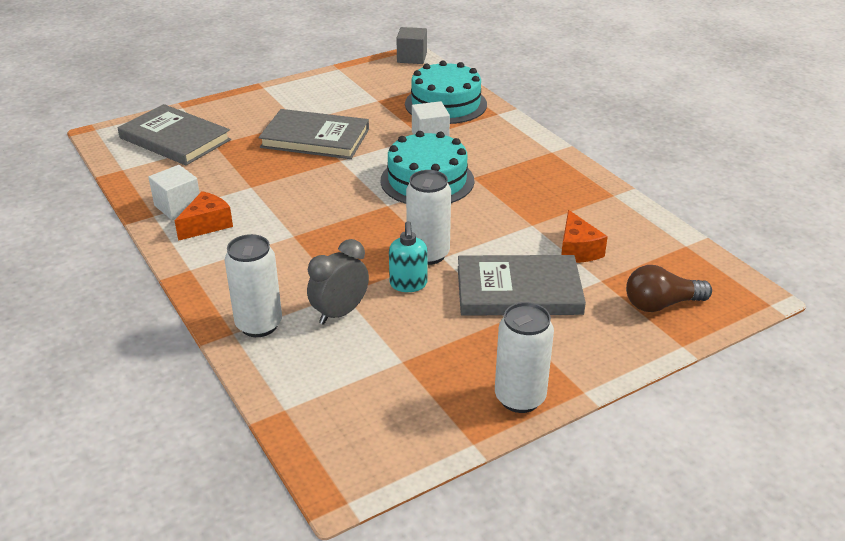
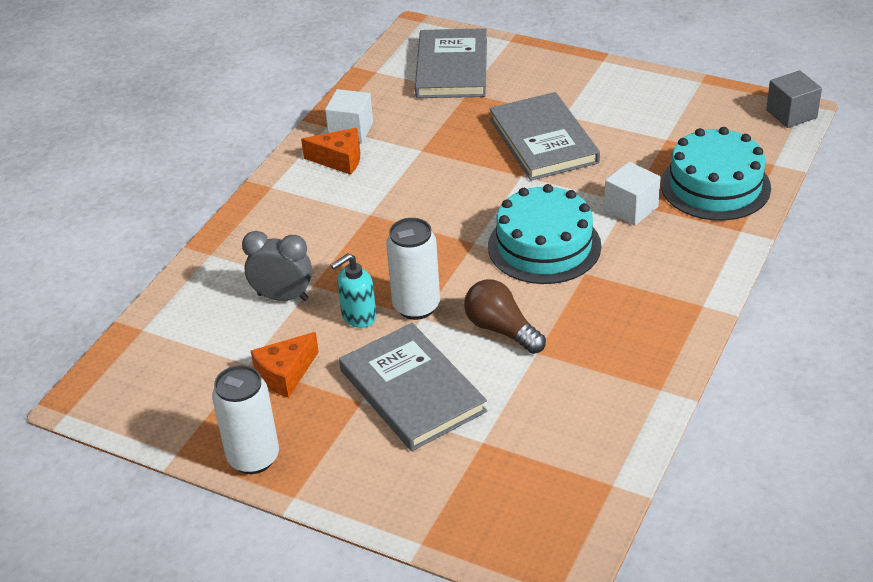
camera: 60 degrees right, 5 degrees up
(259, 325) = (231, 262): white can -> none
(577, 250) = (521, 403): orange cheese -> orange cheese (285, 374)
(661, 304) = (479, 502): brown light bulb -> brown light bulb (501, 329)

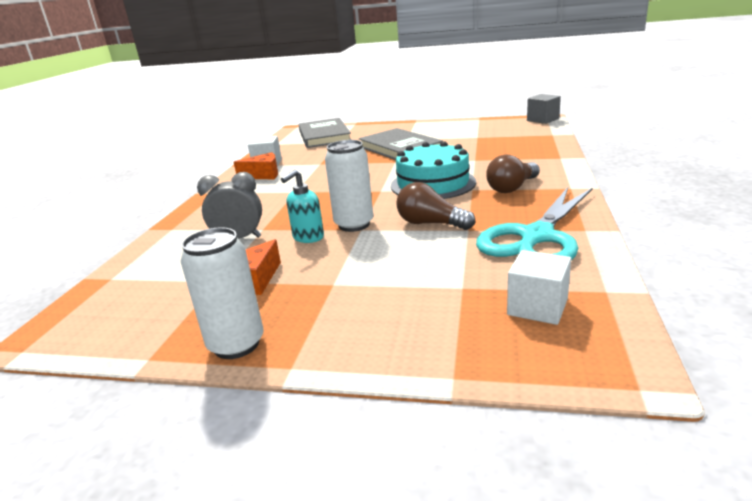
camera: 15 degrees left, 15 degrees down
(412, 390) = (377, 268): grey book -> none
(601, 387) = (536, 237): none -> turquoise scissors
(631, 208) = (479, 161): white cube -> white cube (537, 307)
(634, 284) = (512, 188): none -> brown light bulb
(715, 186) = (525, 146): turquoise cake -> none

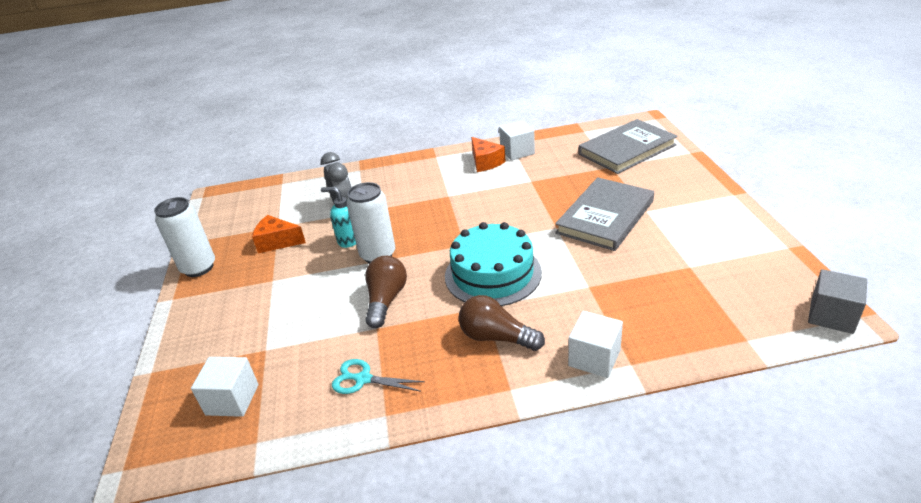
camera: 70 degrees right, 10 degrees up
(536, 237) = (363, 379): turquoise scissors -> turquoise scissors, size x0.45
(550, 164) = (594, 358): none -> white cube

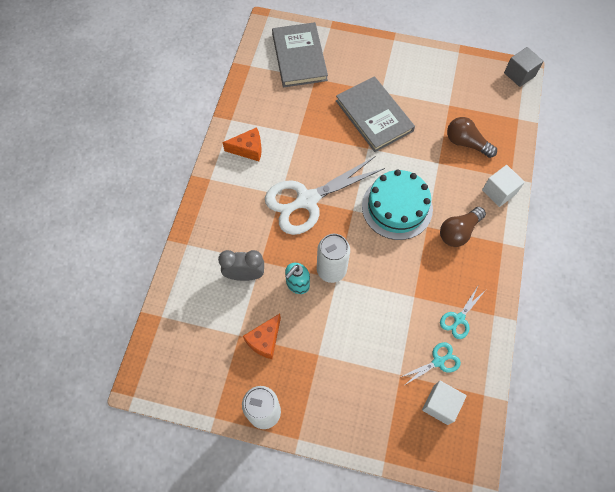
camera: 70 degrees left, 30 degrees up
(293, 378) = (438, 361): none -> turquoise scissors
(386, 300) = (388, 281): brown light bulb -> brown light bulb (466, 143)
(453, 212) = (307, 200): none -> white scissors
(517, 152) = (248, 121): white cube -> none

